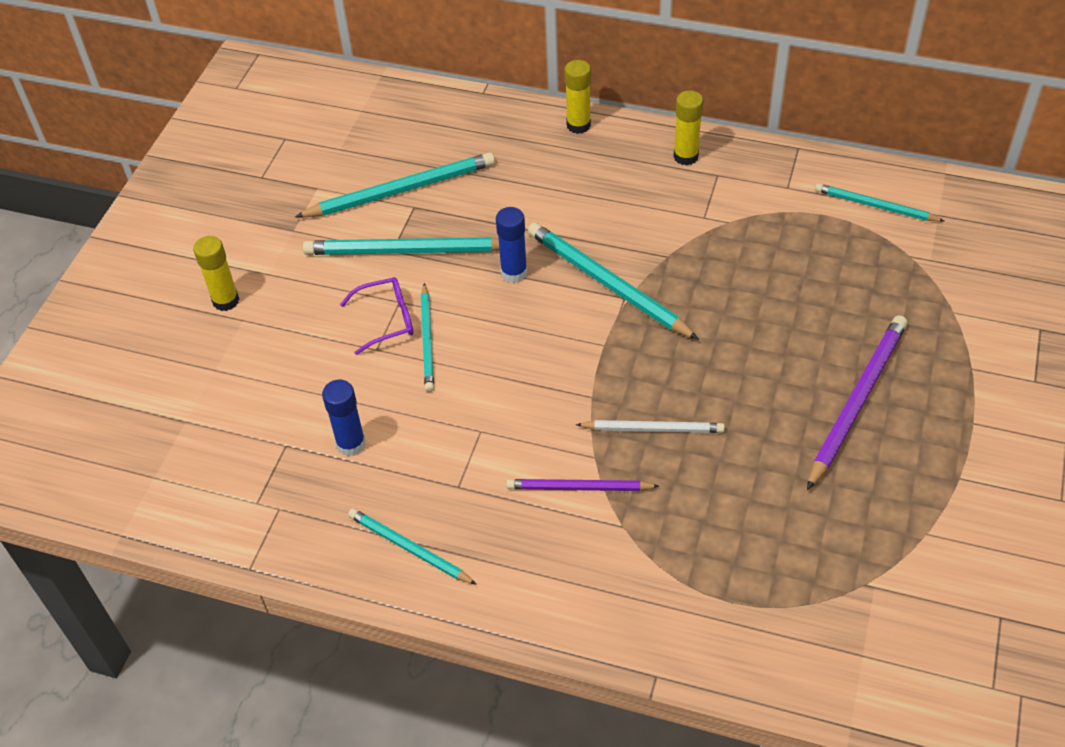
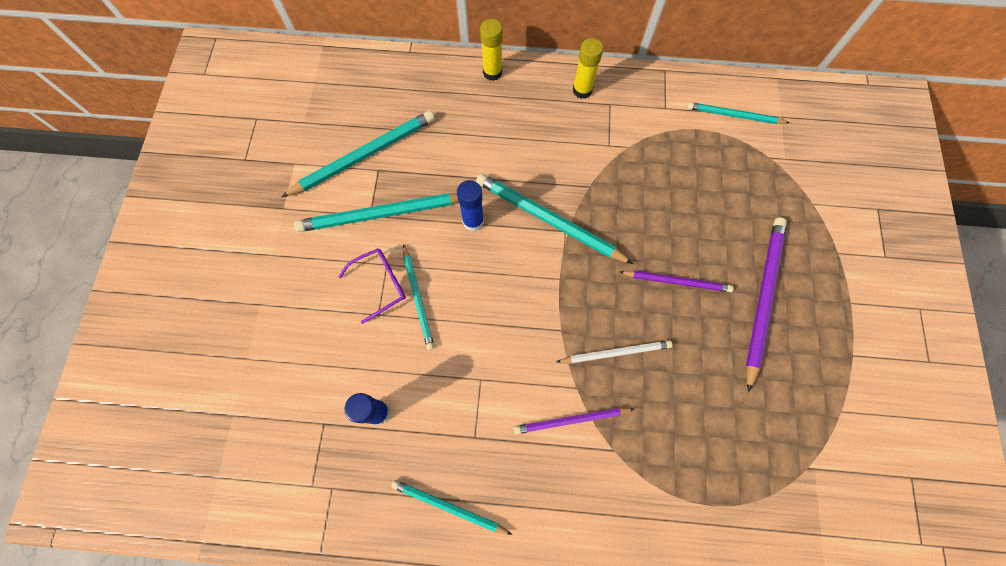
camera: 15 degrees left, 20 degrees up
(226, 301) = (241, 288): yellow glue stick -> none
(750, 368) = (676, 281): none -> purple pencil

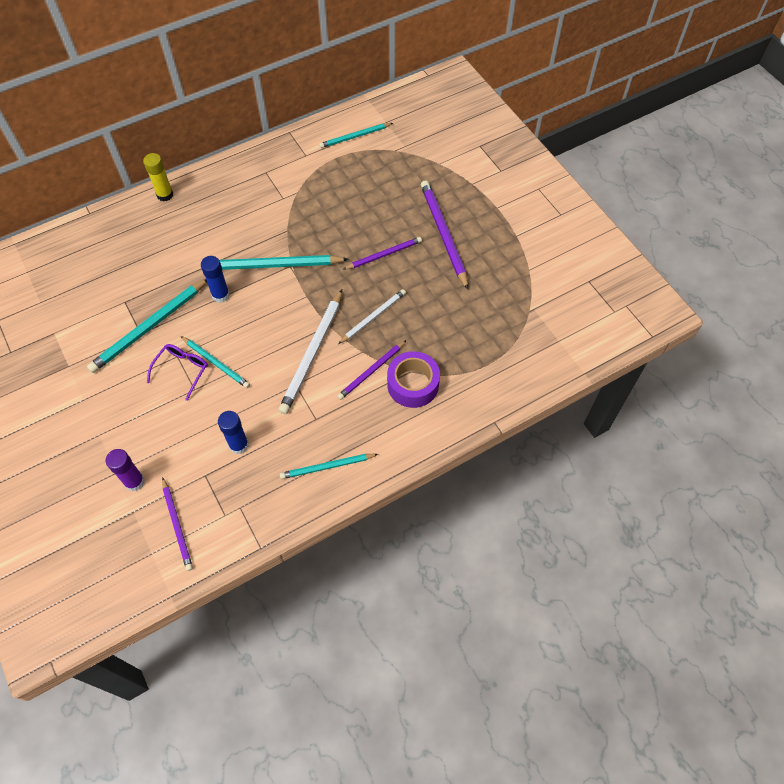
camera: 35 degrees left, 10 degrees down
(255, 382) = (134, 482): none -> purple glue stick
(260, 463) = (177, 525): none -> purple pencil
(364, 155) = (106, 298): turquoise pencil -> none
(522, 354) = (312, 354): none -> white pencil
(582, 90) = (240, 173): yellow glue stick -> none
(607, 470) = (413, 384): none -> purple tape

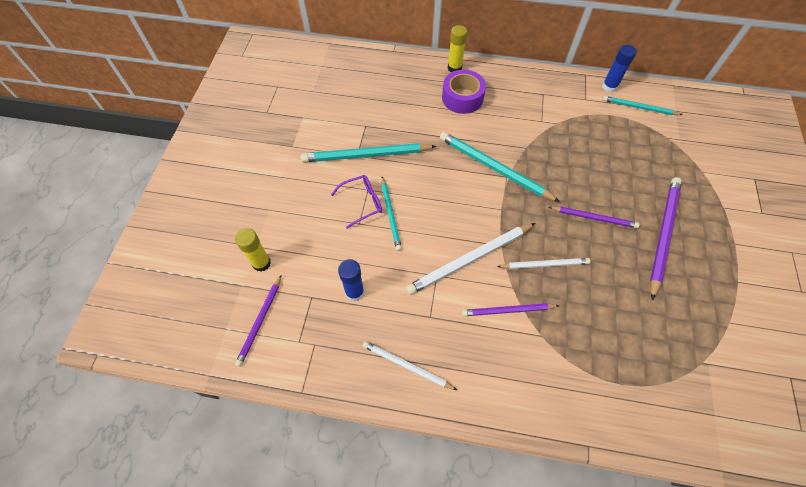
camera: 40 degrees right, 0 degrees up
(134, 482) = (261, 263): purple glue stick -> yellow glue stick
(220, 295) = (435, 165): blue glue stick -> blue glue stick (609, 87)
(327, 467) = (407, 366): turquoise pencil -> white pencil
(413, 384) = (536, 350): purple tape -> purple tape (462, 98)

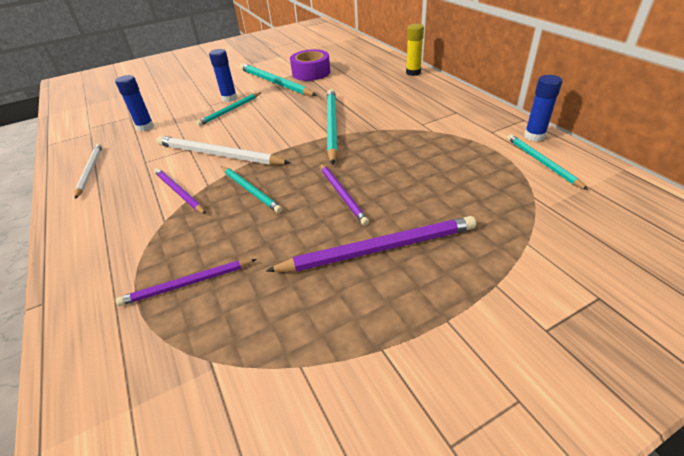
camera: 55 degrees right, 20 degrees down
(260, 321) = (98, 111): purple pencil -> purple pencil (187, 284)
(261, 263) = (145, 93): yellow glue stick -> none
(362, 203) = (229, 98): purple glasses -> blue glue stick
(462, 98) = (387, 87): purple tape -> purple tape (311, 72)
(544, 264) = (250, 190): white pencil -> turquoise pencil

